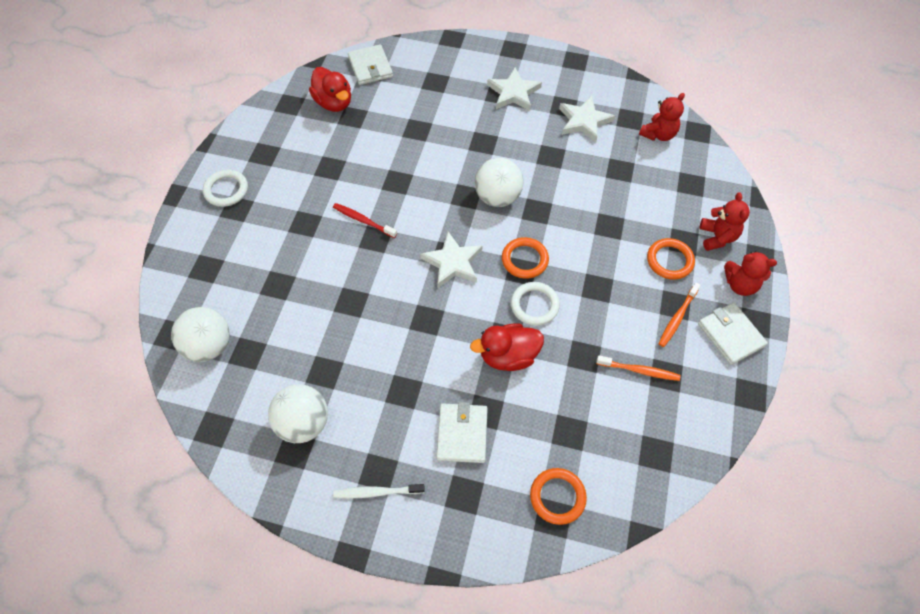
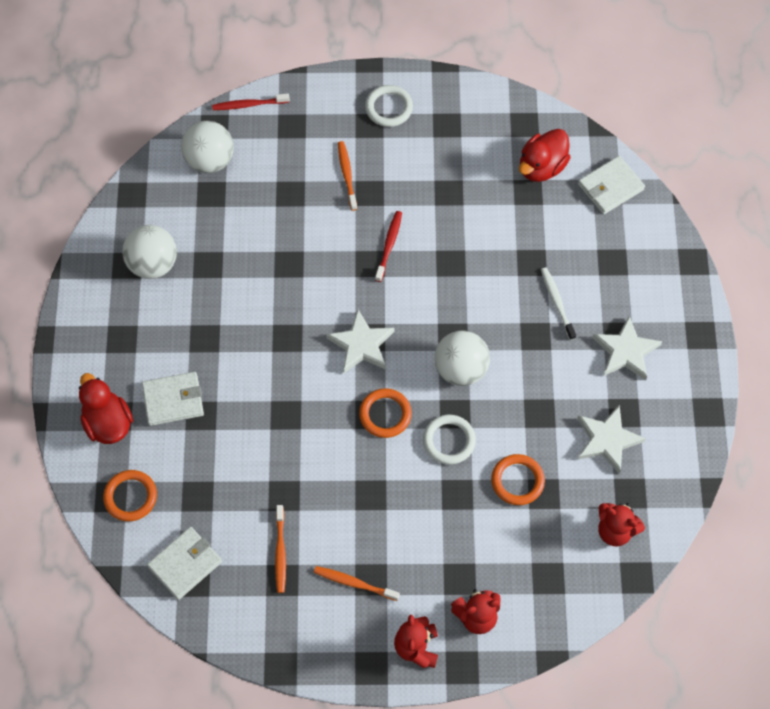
camera: 75 degrees right, 5 degrees up
(164, 298) = (249, 105): none -> red toothbrush
(279, 236) = (347, 175): none -> orange toothbrush
(377, 492) = (103, 343): white toothbrush -> white toothbrush (557, 303)
(508, 356) = (265, 423): red duck -> red duck (108, 423)
(534, 305) = (331, 435): white ring -> white ring (449, 441)
(669, 260) = (427, 566): orange ring -> orange ring (517, 481)
(730, 335) = (347, 641): white wallet -> white wallet (185, 564)

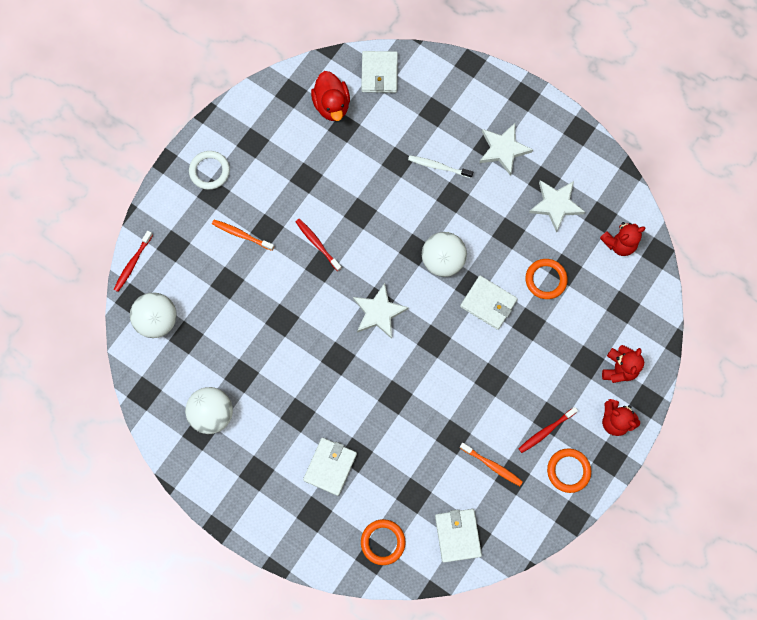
camera: 55 degrees left, 10 degrees up
(108, 423) = (315, 523): red duck -> none
(354, 583) = (546, 431): orange toothbrush -> red toothbrush
(385, 414) = (441, 331): orange ring -> orange ring (568, 470)
(449, 441) = (488, 303): white ring -> white wallet

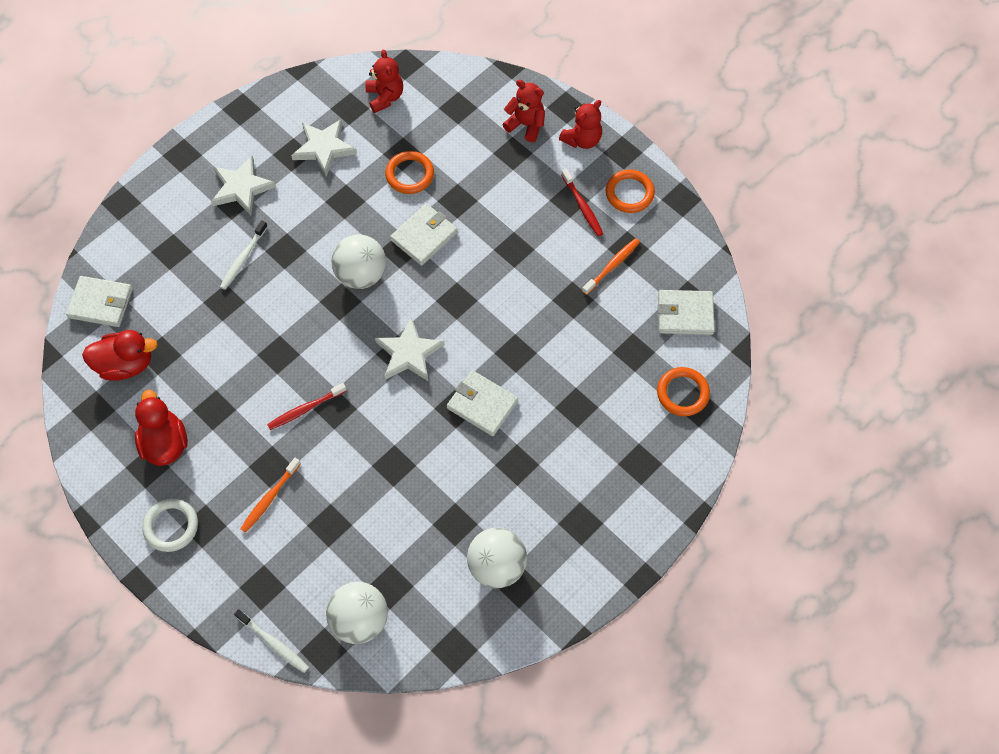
camera: 80 degrees left, 10 degrees down
(133, 263) = (273, 643): red toothbrush -> white toothbrush
(273, 150) = (165, 443): none -> red duck
(330, 466) = (586, 437): white wallet -> white wallet (482, 404)

